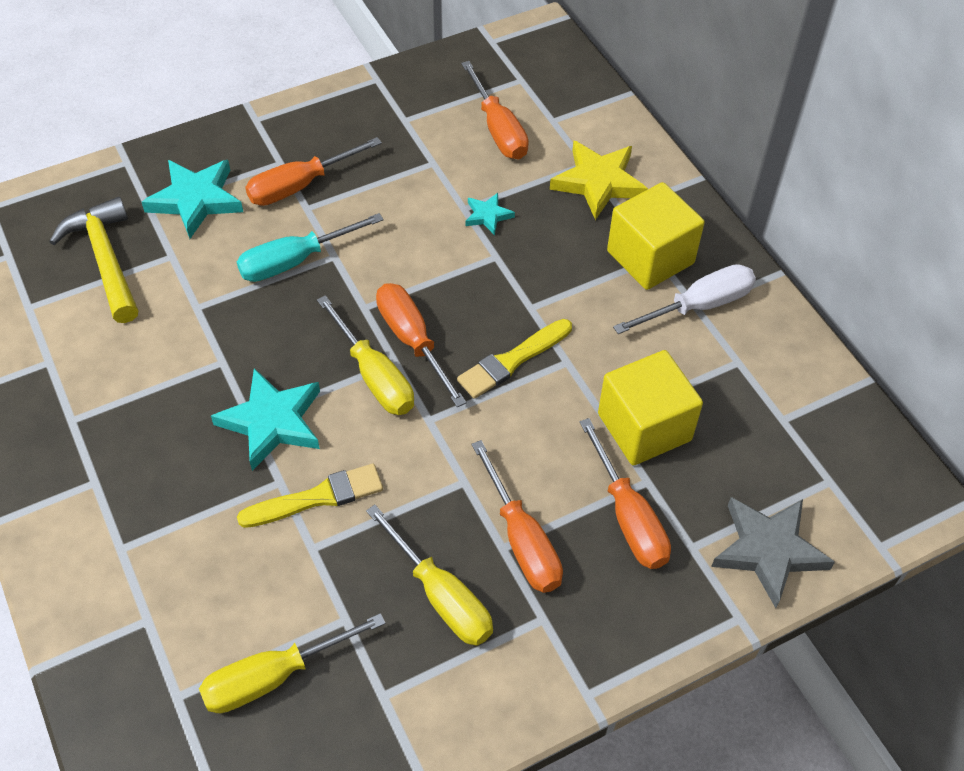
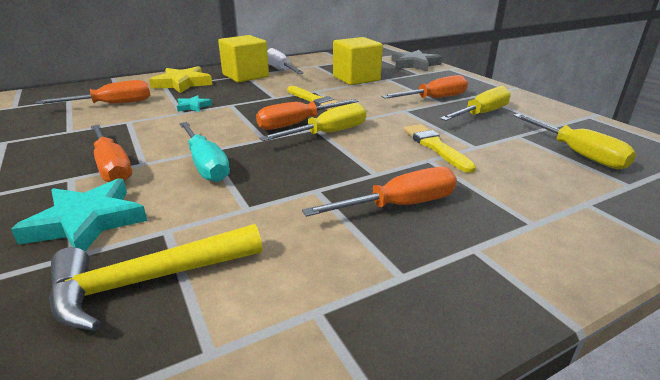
camera: 90 degrees left, 25 degrees down
(272, 422) = (375, 165): turquoise star -> none
(629, 517) = (409, 81): orange screwdriver -> orange screwdriver (399, 205)

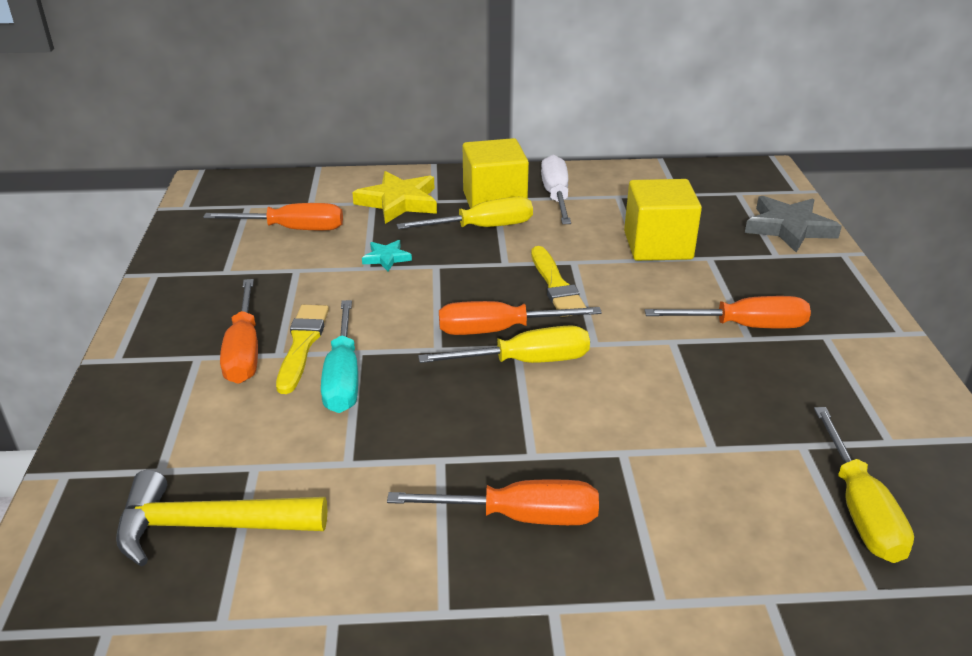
camera: 25 degrees right, 5 degrees up
(87, 221) = (188, 429): turquoise star -> none
(435, 146) = (653, 430): yellow brush -> yellow brush (302, 344)
(481, 114) = (790, 382): yellow screwdriver -> yellow screwdriver (483, 228)

